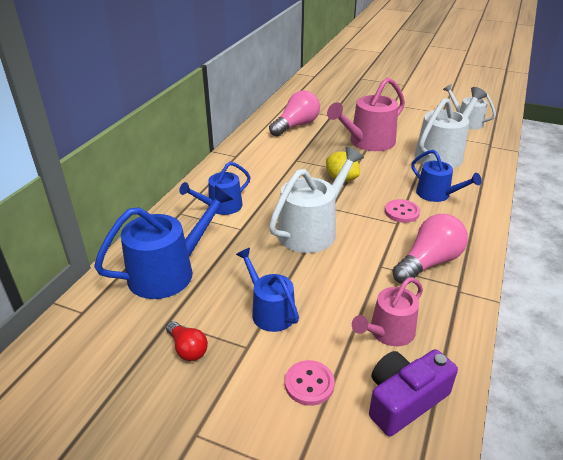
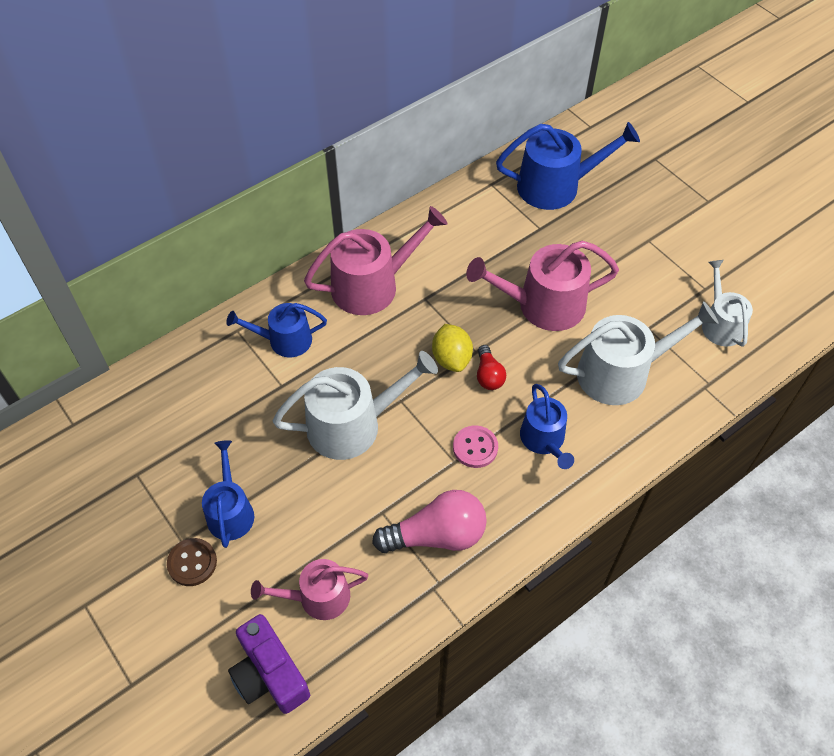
camera: 30 degrees right, 20 degrees up
(168, 272) = (173, 412): blue watering can -> blue watering can (556, 186)
(187, 348) = (132, 515): red light bulb -> red light bulb (488, 375)
(256, 164) = (372, 285): none -> pink watering can
(269, 356) = (192, 563): none -> brown button
(296, 126) = (476, 231): pink light bulb -> none
(309, 384) = (204, 611): pink button -> none
(404, 400) = (269, 674): purple camera -> purple camera turned 120 degrees counterclockwise

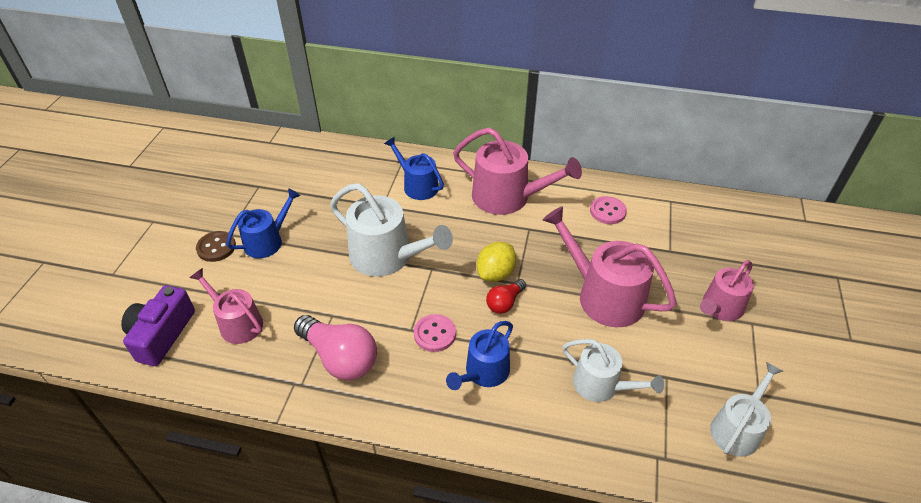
camera: 50 degrees right, 10 degrees down
(460, 232) = (607, 211): none -> pink button
(556, 186) = (721, 236): blue watering can -> none
(619, 246) = (720, 308): none -> pink watering can
(621, 373) = (601, 385): white watering can -> white watering can, size x0.62

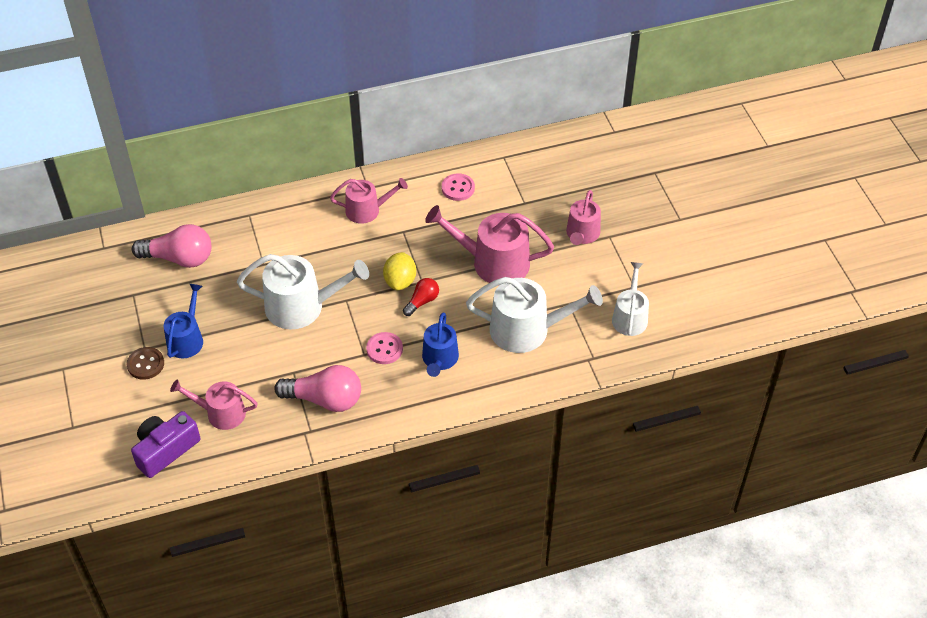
camera: 30 degrees left, 5 degrees up
(161, 334) = (165, 450): purple camera -> purple camera turned 60 degrees clockwise
(318, 173) = (179, 258): none -> pink light bulb
(417, 185) = (281, 232): blue watering can -> none
(505, 303) = (422, 301): red light bulb -> red light bulb turned 150 degrees counterclockwise
(507, 197) = (367, 210): pink watering can -> pink watering can, size x0.62
(601, 385) = (527, 329): white watering can -> white watering can, size x1.61

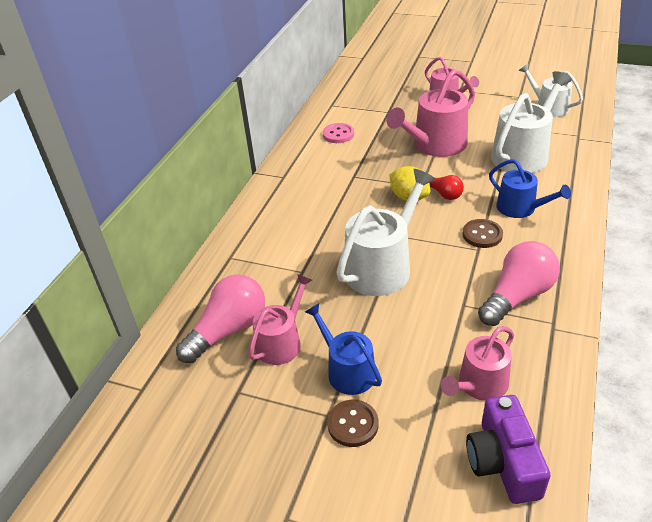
camera: 50 degrees left, 10 degrees down
(367, 210) = (308, 186): pink watering can -> pink watering can (282, 342)
(384, 349) = (482, 235): pink button -> brown button
(422, 301) = (444, 194): red light bulb -> red light bulb turned 150 degrees clockwise

